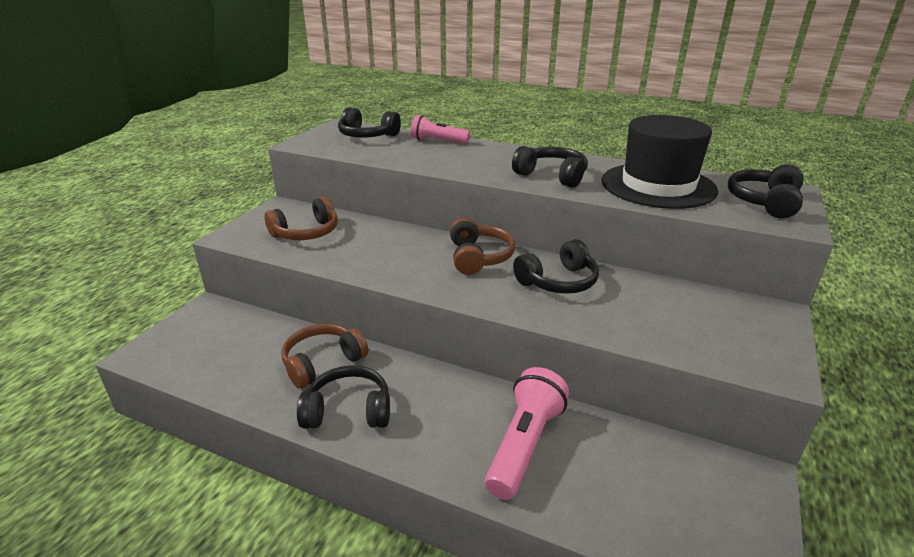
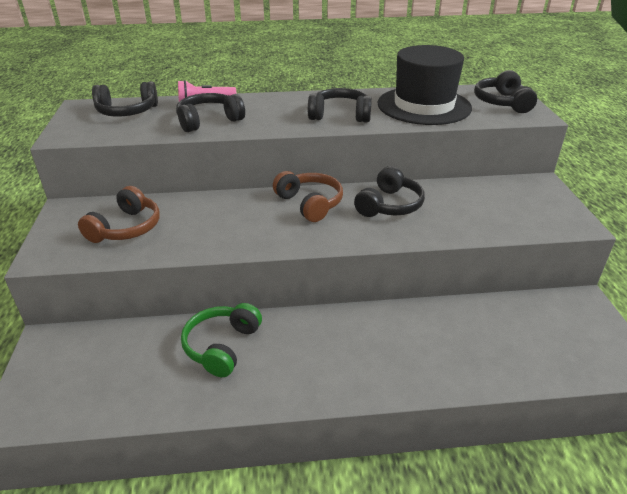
camera: 30 degrees left, 5 degrees up
(322, 362) = (222, 346): brown headphones -> green headphones
(348, 410) = (284, 376): black headphones -> black headphones (209, 121)
(524, 444) = (438, 342): pink flashlight -> none

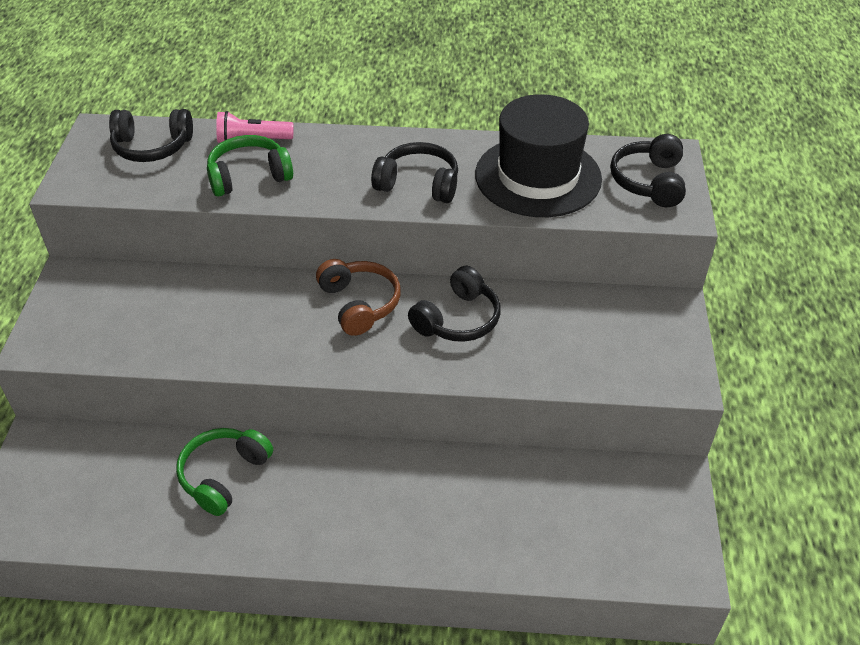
camera: 10 degrees right, 10 degrees up
(126, 228) = (133, 315): brown headphones -> none
(209, 121) = (249, 176): black headphones -> green headphones

